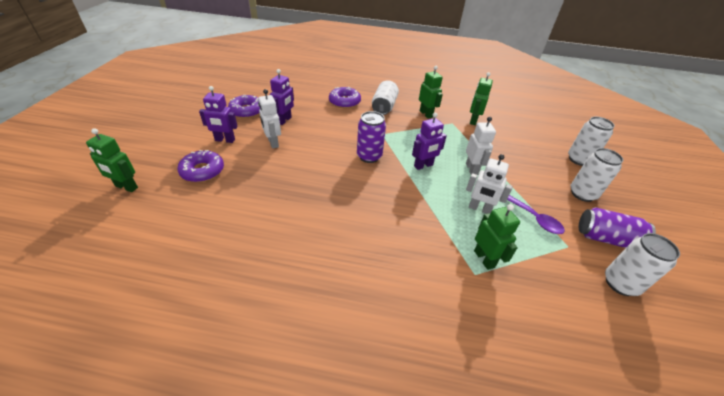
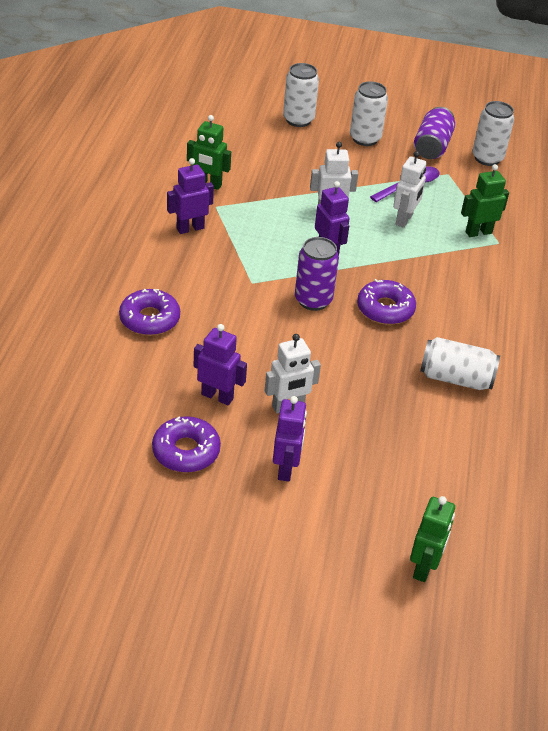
camera: 90 degrees left, 0 degrees up
(202, 171) = (372, 482): purple donut -> purple donut (385, 309)
(384, 107) = (167, 272): white can -> white can (456, 378)
(426, 114) = (190, 228): green robot -> purple robot

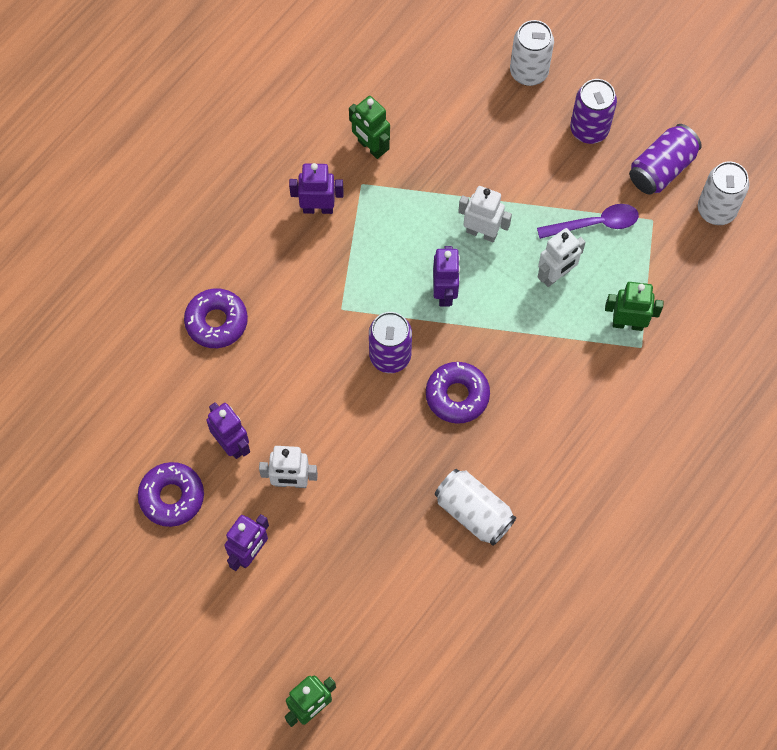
camera: 30 degrees right, 25 degrees up
(365, 139) = (589, 129): white can -> purple can

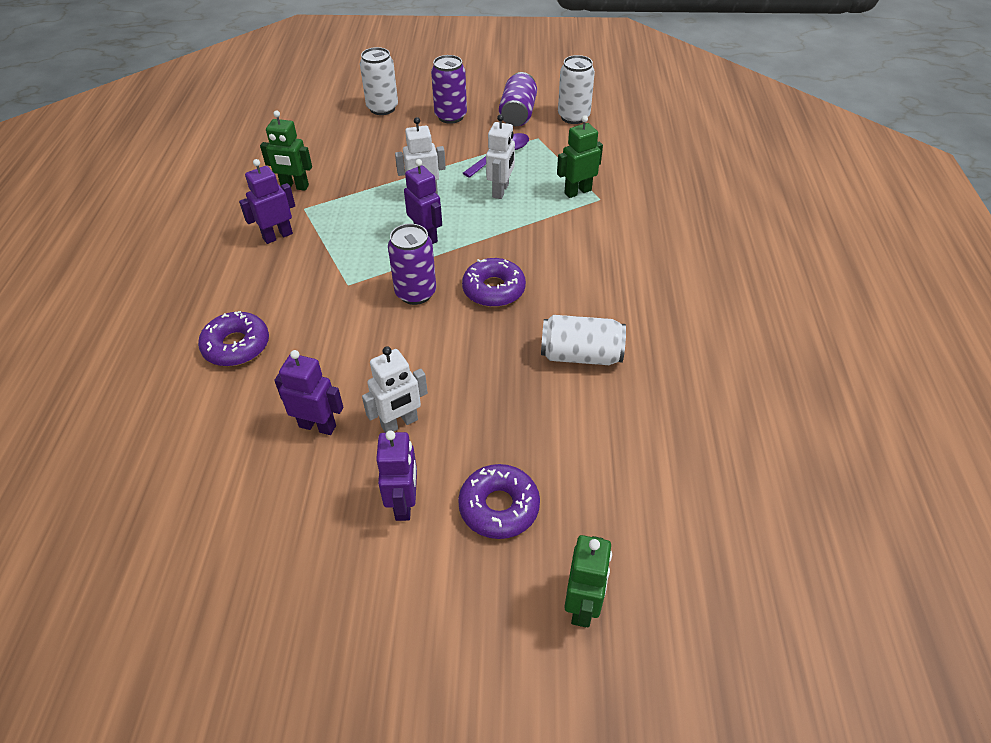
camera: 35 degrees left, 20 degrees down
(172, 497) = (284, 504): purple donut -> purple donut (499, 507)

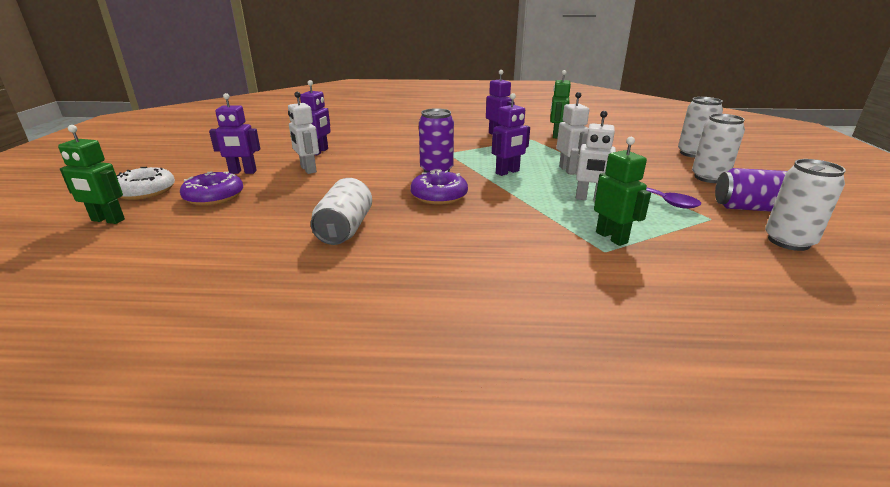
camera: 90 degrees right, 20 degrees down
(236, 346) = (393, 133): purple donut -> none
(450, 116) = (709, 178): purple can -> white can
(479, 611) = (145, 191): none -> white donut

